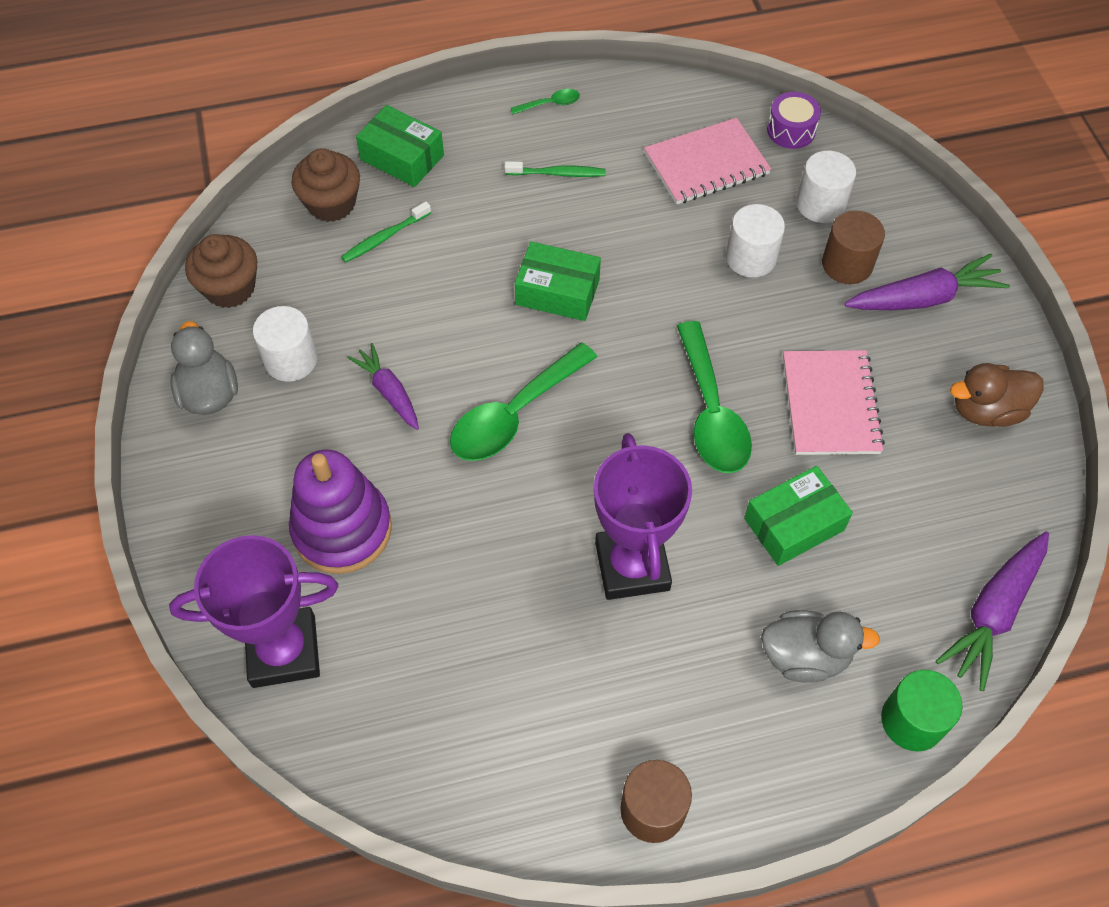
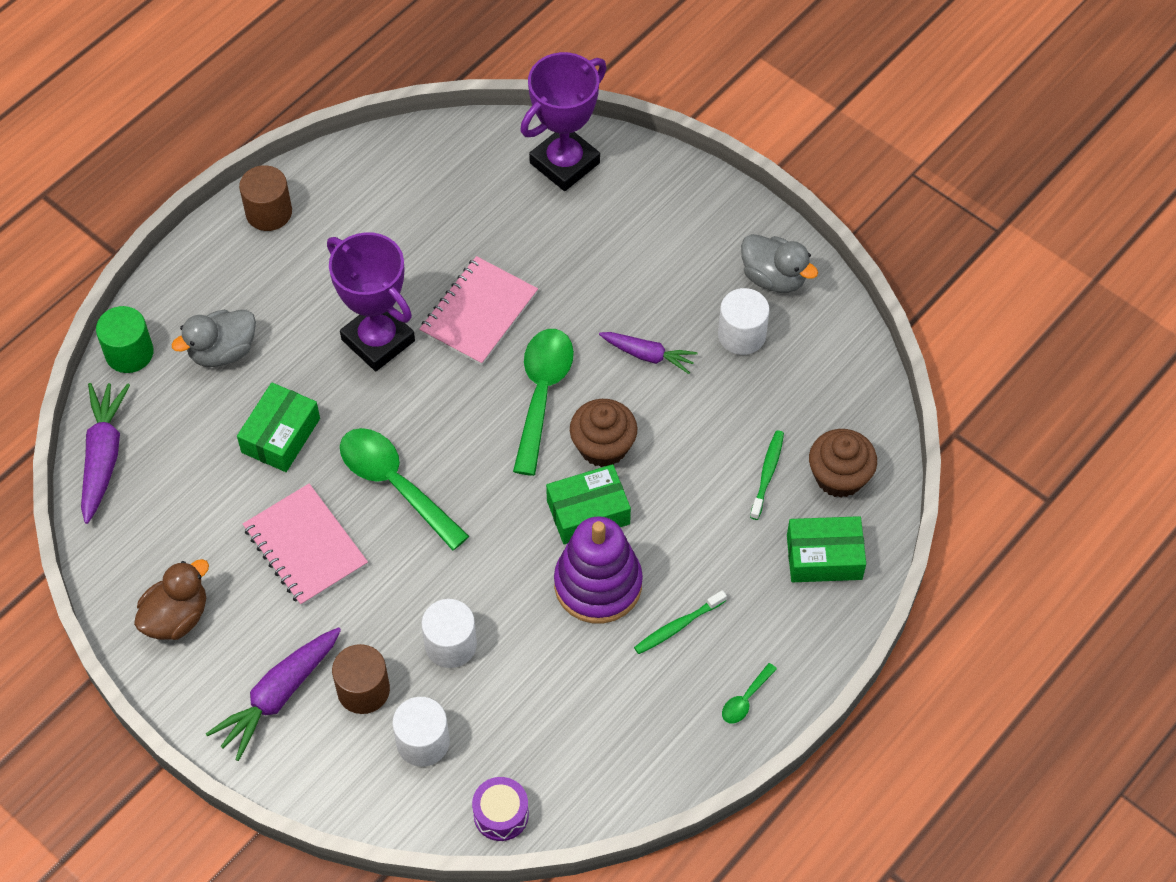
camera: 145 degrees right, 0 degrees up
(230, 288) = (843, 359): brown cupcake -> brown cupcake (603, 446)
(342, 529) = (594, 249): purple stacking toy -> purple stacking toy (598, 584)
(706, 164) = (554, 722): pink notebook -> pink notebook (479, 313)

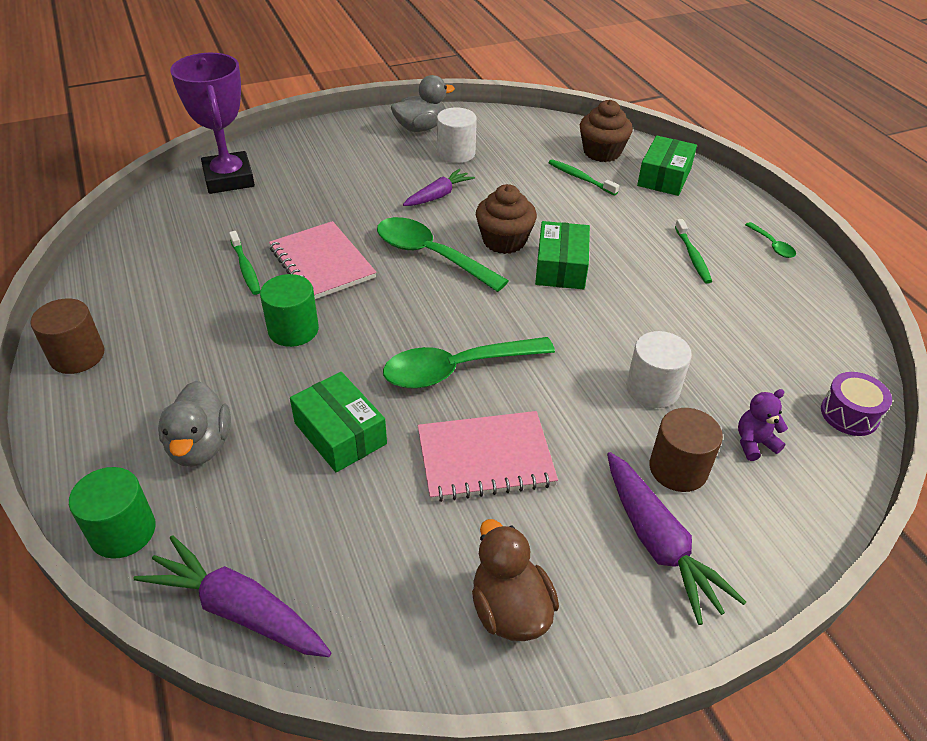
camera: 65 degrees left, 15 degrees down
(378, 340) = (293, 330): purple trophy -> green cylinder
(423, 742) = (754, 443): white cylinder -> purple teddy bear
(437, 259) = (246, 268): none -> green toothbrush
(598, 584) = (633, 283): purple stacking toy -> none

